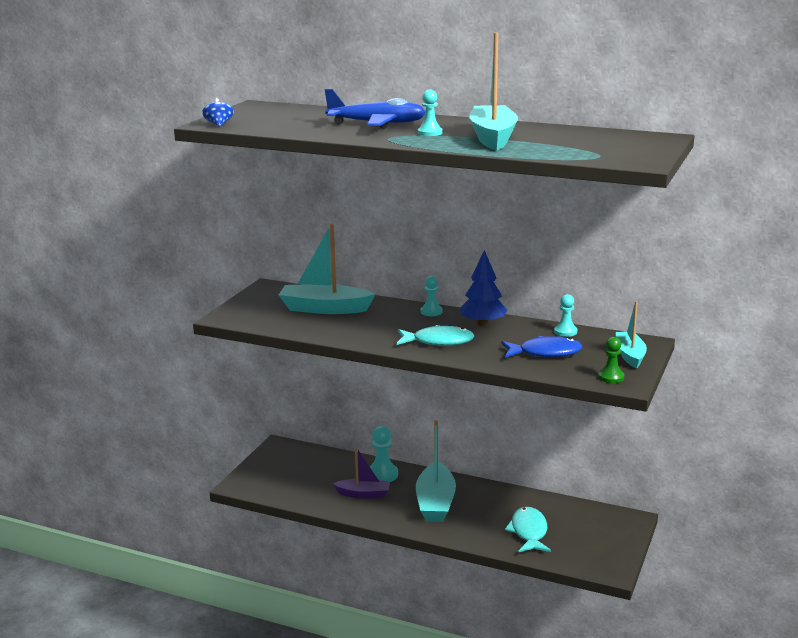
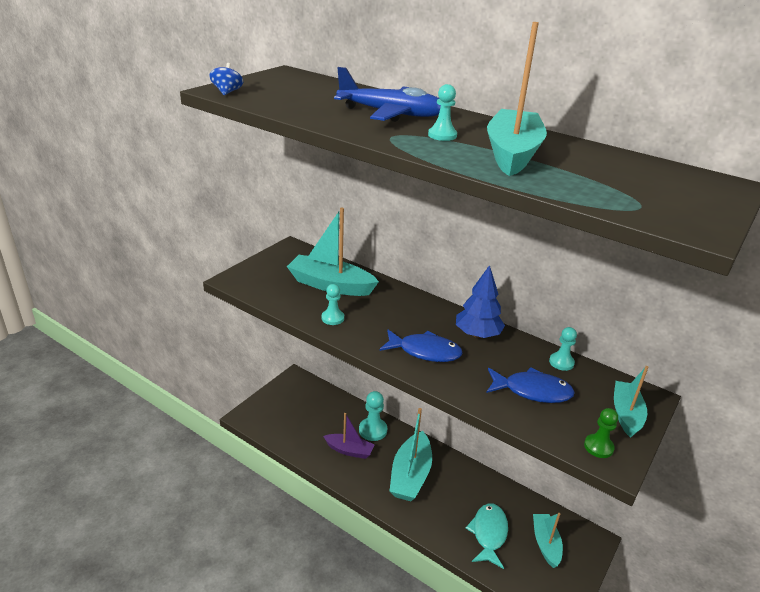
camera: 10 degrees right, 10 degrees up
(431, 312) = (431, 308): turquoise pawn -> turquoise pawn (332, 318)
(438, 341) = (425, 351): turquoise fish -> blue fish
(586, 529) = (545, 544): none -> turquoise boat

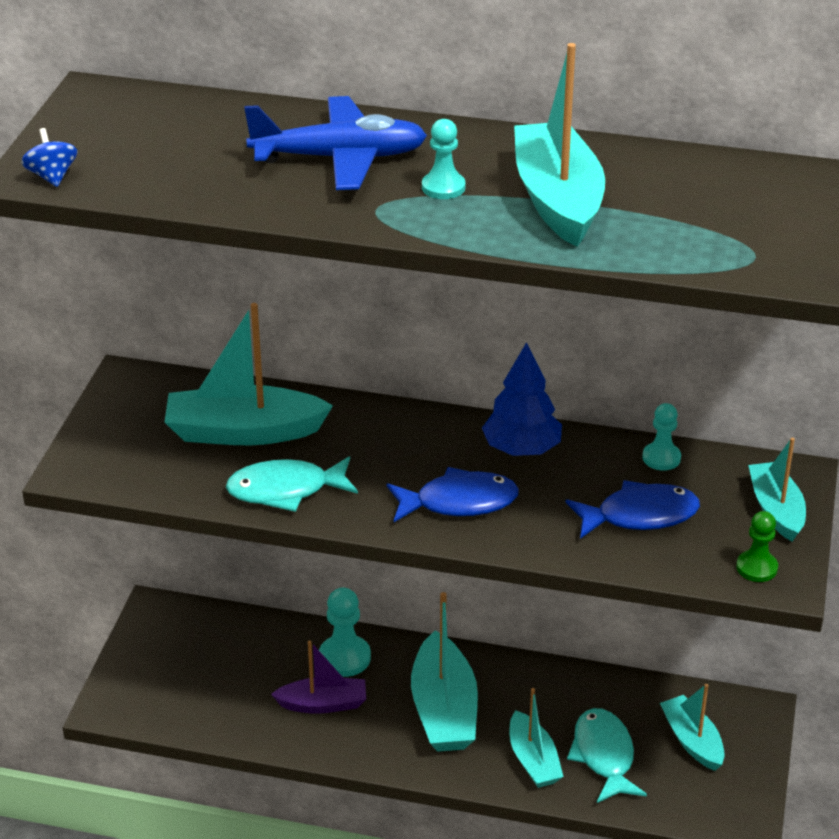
camera: 20 degrees left, 5 degrees up
(332, 318) = (285, 490): turquoise pawn -> turquoise fish
(446, 521) = (533, 760): none -> turquoise boat

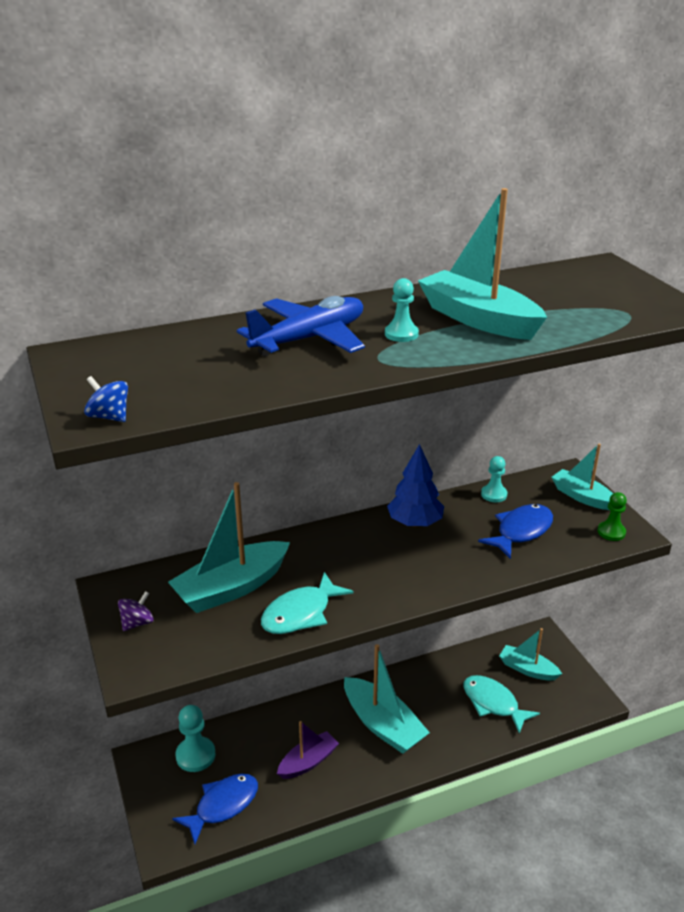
camera: 35 degrees left, 5 degrees down
(120, 425) = (137, 623): none -> purple spinning top
(344, 658) = (294, 724): turquoise pawn -> turquoise pawn (195, 755)
(459, 502) = (415, 570): blue fish -> blue fish (222, 806)
(533, 760) = (460, 728): turquoise boat -> none

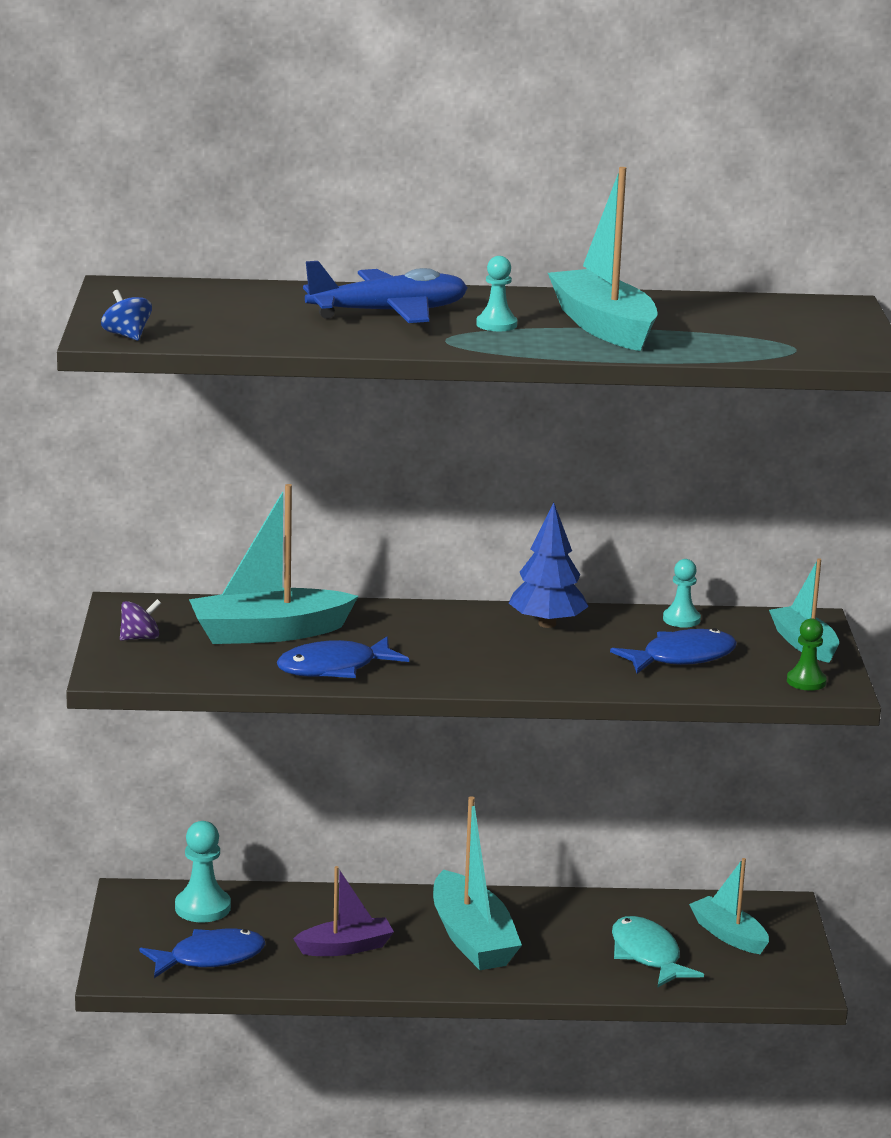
camera: 20 degrees right, 10 degrees down
(301, 613) = (334, 668): turquoise fish -> blue fish

